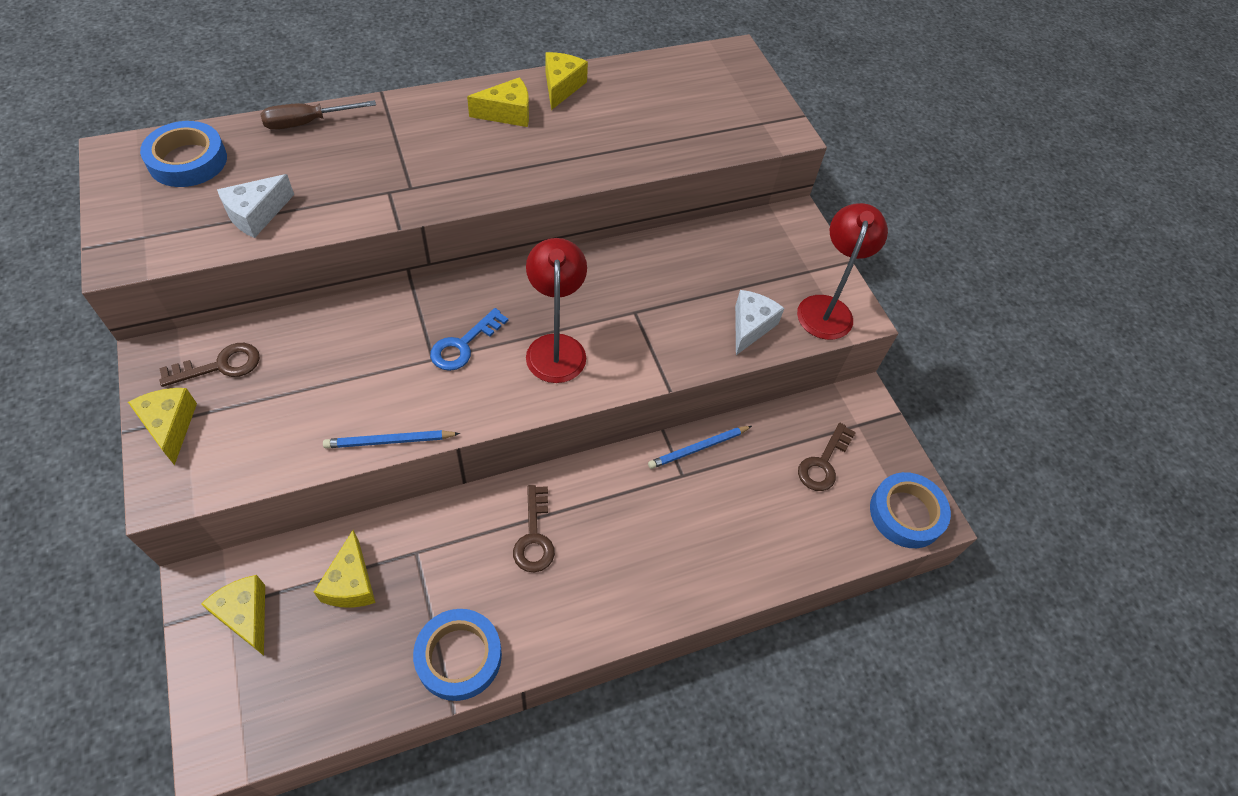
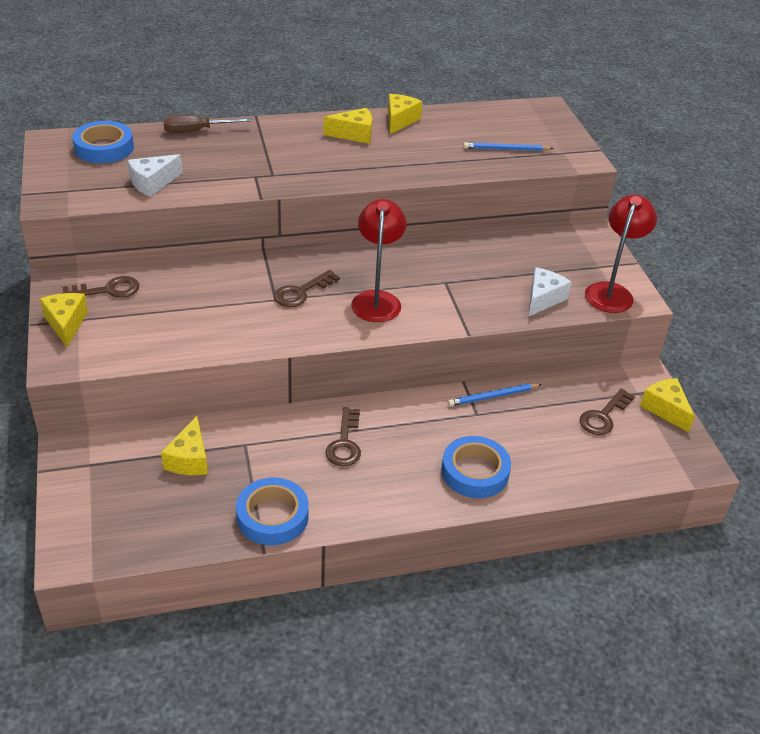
camera: 10 degrees right, 15 degrees down
(246, 615) = (102, 471): yellow cheese -> yellow cheese (665, 409)
(389, 441) = (235, 347): blue pencil -> blue pencil (506, 149)
(463, 345) = (301, 292): blue key -> brown key
(906, 513) = (675, 458): blue tape -> blue tape (475, 472)

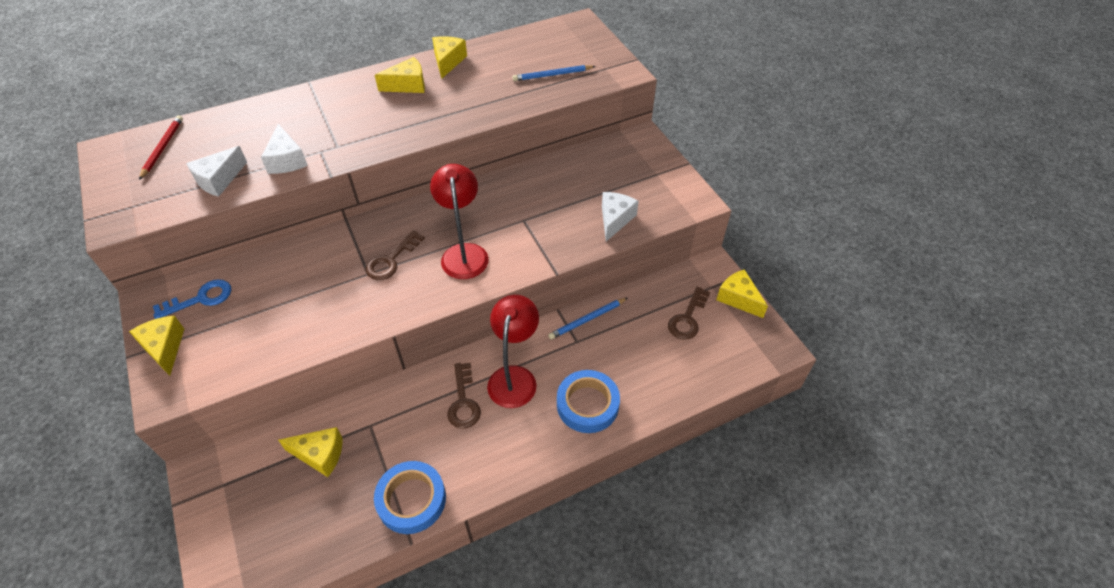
camera: 10 degrees left, 10 degrees up
(104, 148) = (162, 148): blue tape -> red pencil
(108, 290) = (200, 299): brown key -> blue key
(189, 459) = (320, 455): yellow cheese -> yellow cheese turned 75 degrees counterclockwise
(197, 131) = (253, 110): brown screwdriver -> none
(220, 178) = (286, 160): none -> white cheese
(611, 291) = (673, 199): red lamp -> red lamp (514, 377)

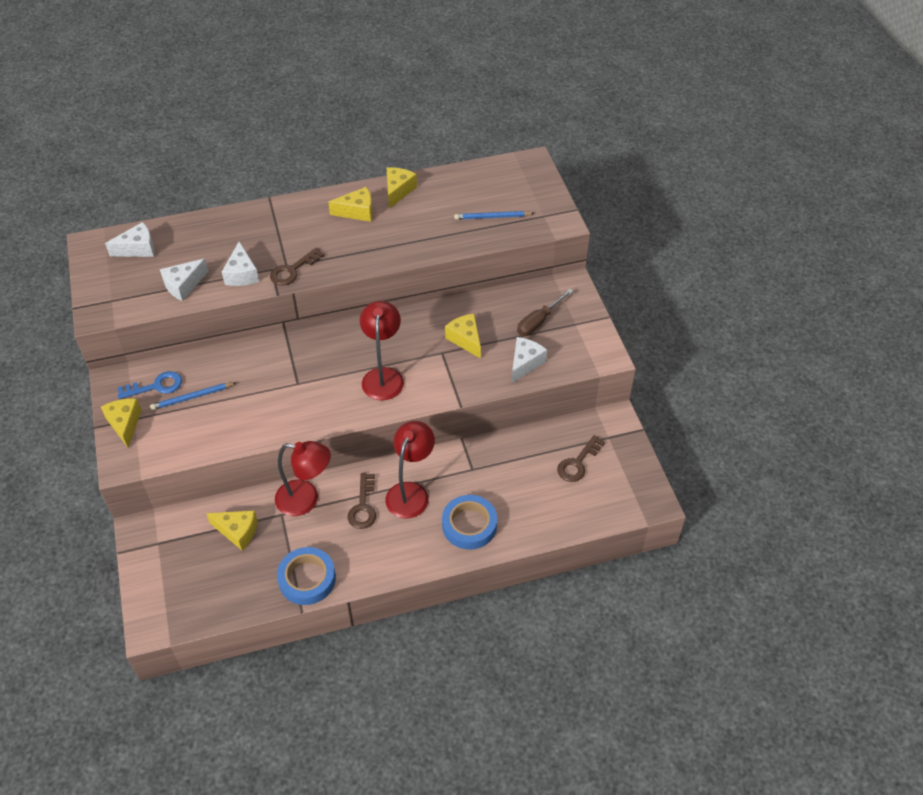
camera: 10 degrees right, 0 degrees up
(162, 148) = (138, 249): red pencil -> white cheese
(391, 260) = (319, 374): brown key -> brown key (293, 270)
(396, 404) = (306, 499): none -> red lamp
(587, 320) = (486, 451): blue pencil -> blue pencil (192, 397)
(618, 176) = (539, 321): none -> brown screwdriver
(738, 298) = (630, 452): yellow cheese -> yellow cheese (465, 339)

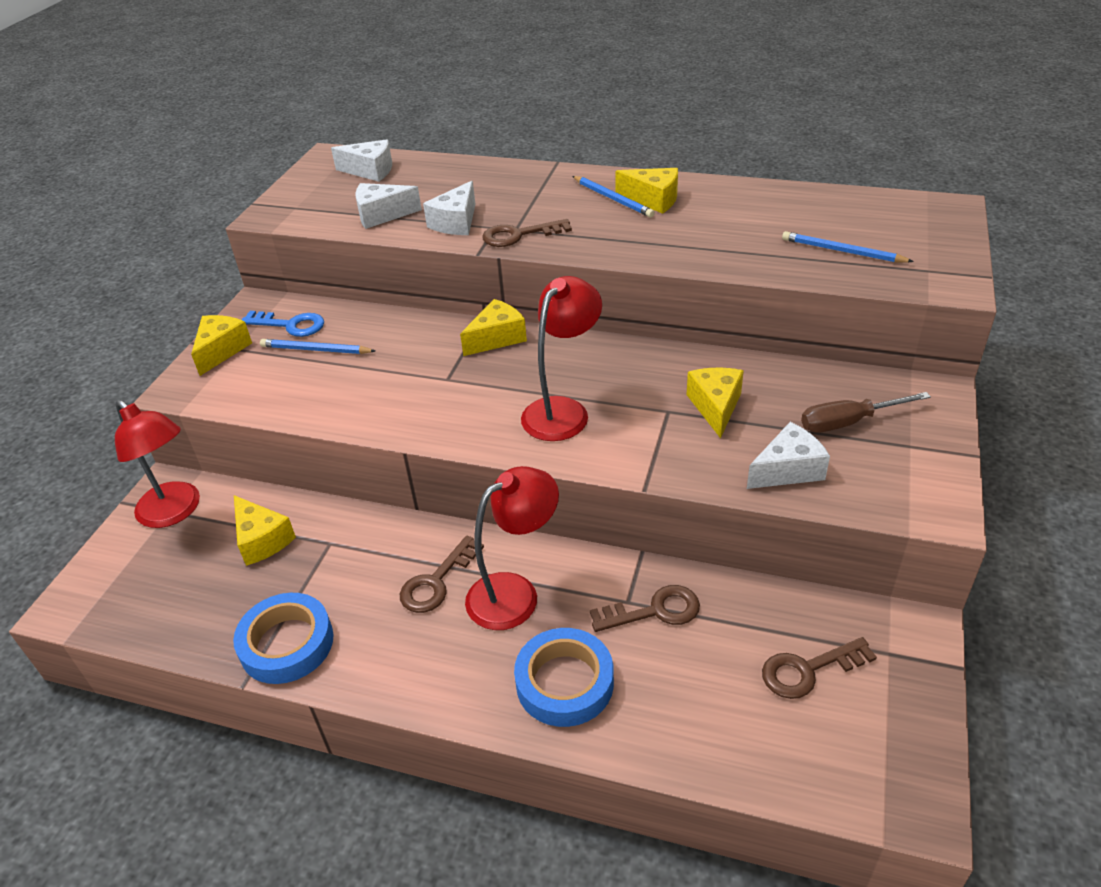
camera: 35 degrees right, 10 degrees down
(306, 499) = (373, 539): red lamp -> red lamp (175, 512)
(331, 219) = (613, 199): none -> blue pencil
(398, 191) = (725, 192): yellow cheese -> yellow cheese (497, 338)
(489, 468) = (655, 611): none -> brown key

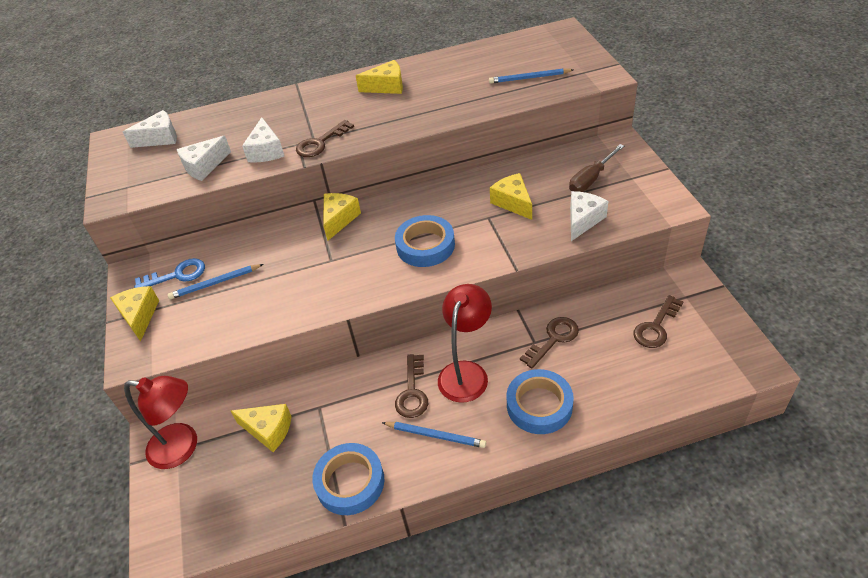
camera: 30 degrees left, 5 degrees up
(563, 410) = (425, 246): red lamp -> blue tape
(613, 199) = (360, 95): blue pencil -> blue pencil (435, 435)

